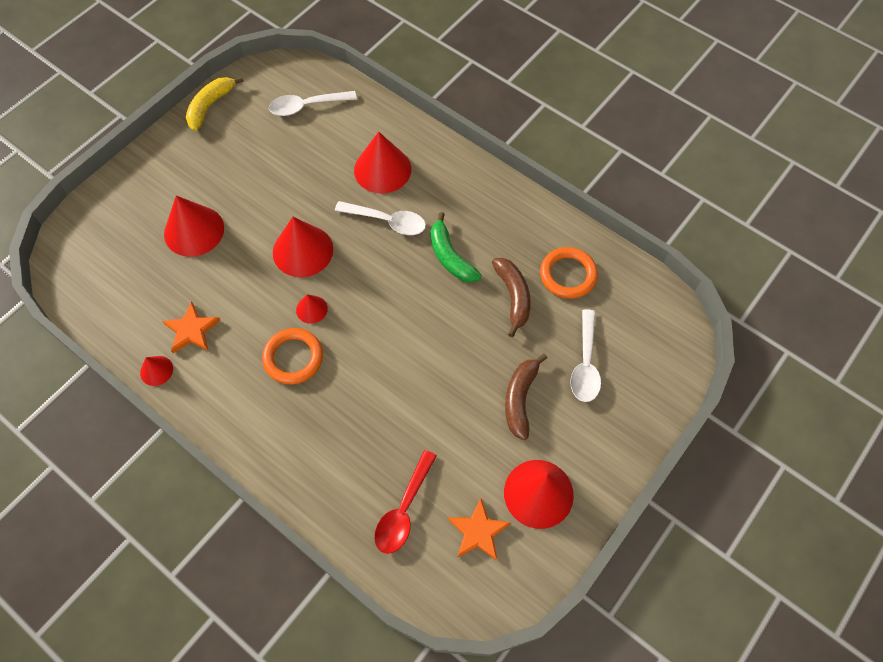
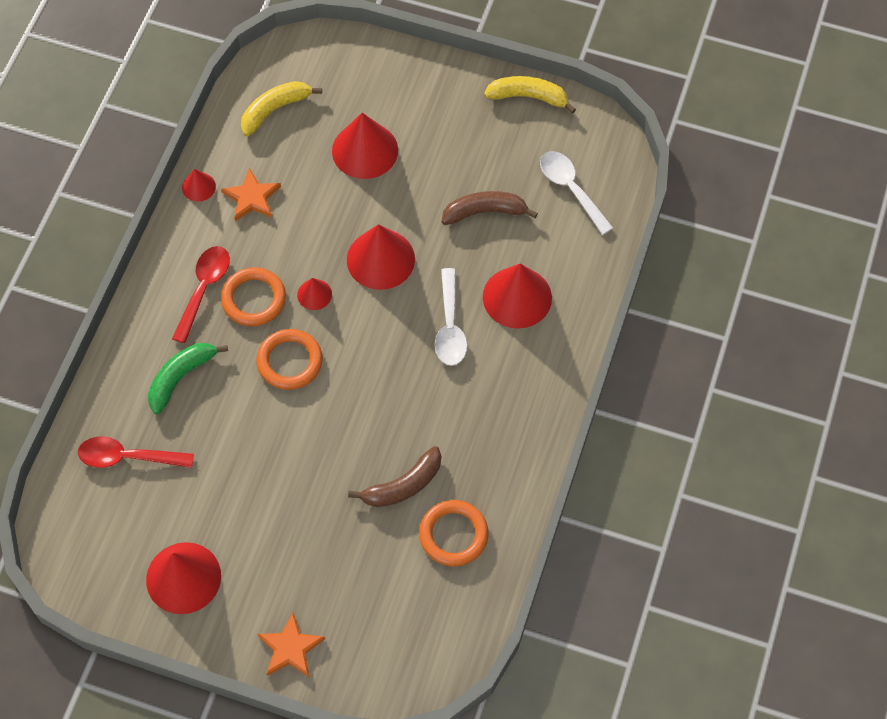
camera: 70 degrees right, 0 degrees up
(114, 286) = (275, 110): none -> yellow banana
(263, 396) = (204, 289): none -> red spoon
(366, 347) = (290, 361): none -> orange ring
(450, 256) = (429, 405): green banana -> green banana (181, 377)
(478, 532) = (126, 532): orange star -> orange star (290, 648)
(520, 399) = (282, 529): brown banana -> brown banana (485, 212)
(585, 364) = (346, 584): white spoon -> none

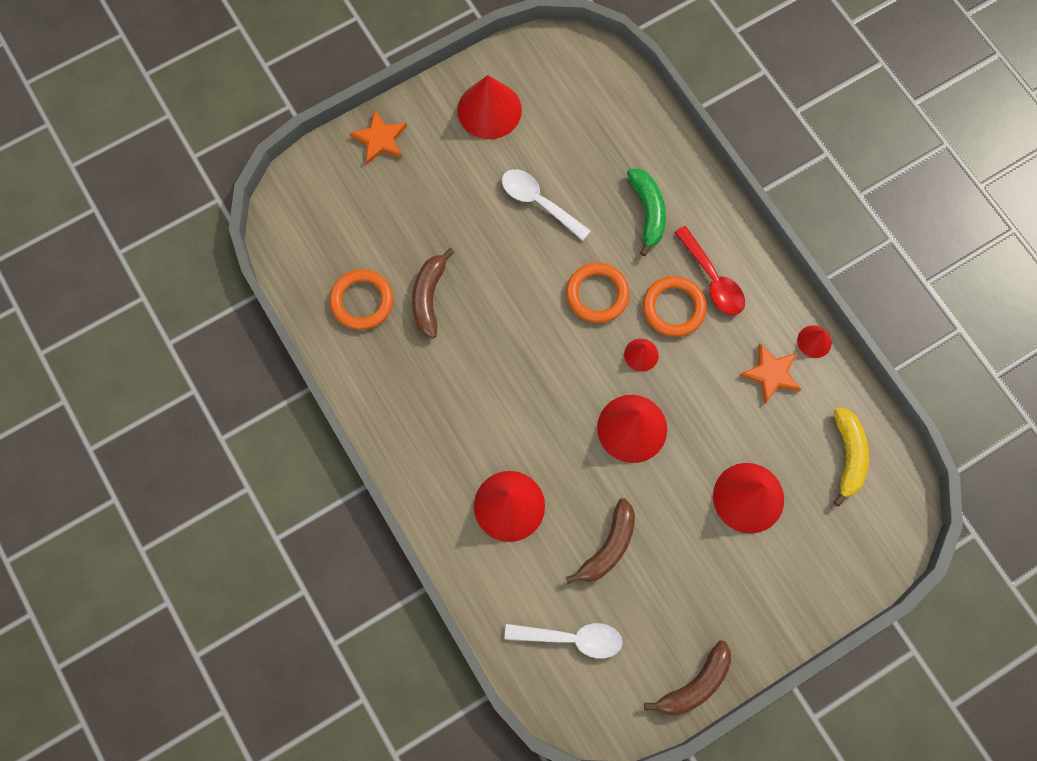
camera: 130 degrees right, 10 degrees up
(128, 457) = (612, 135): red spoon -> none
(450, 327) = (527, 433): white spoon -> white spoon (538, 202)
(528, 97) = (695, 684): yellow banana -> brown banana

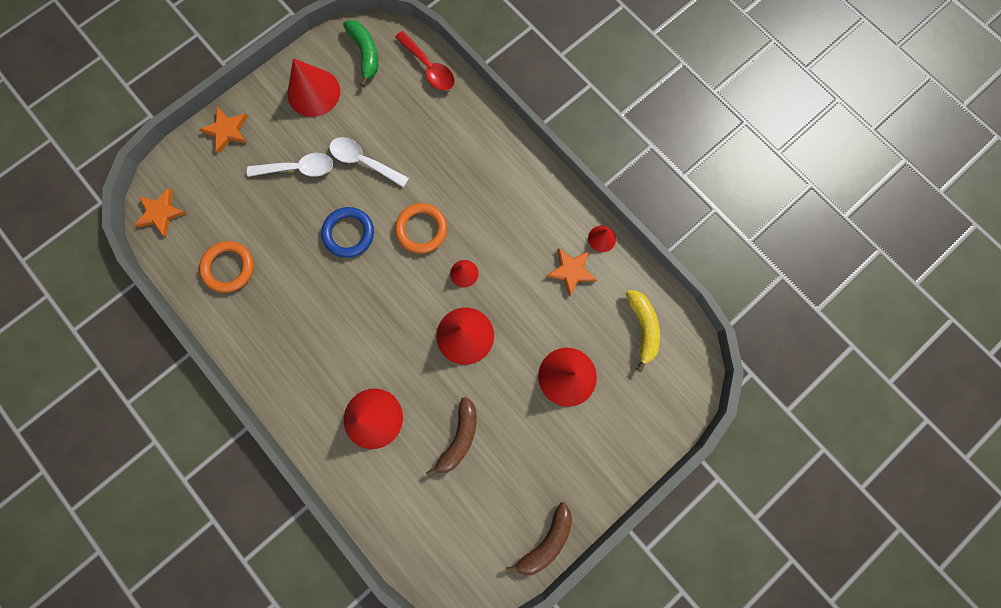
camera: 10 degrees left, 5 degrees up
(290, 223) = (161, 213): none -> orange star
(429, 297) = (284, 255): brown banana -> none
(509, 284) = (349, 233): none -> blue ring
(572, 638) = (439, 521): white spoon -> white spoon (298, 169)
(647, 212) = (453, 155): green banana -> green banana (365, 54)
(673, 308) = (485, 230): orange ring -> none
(712, 279) = (513, 201): red spoon -> red spoon (429, 68)

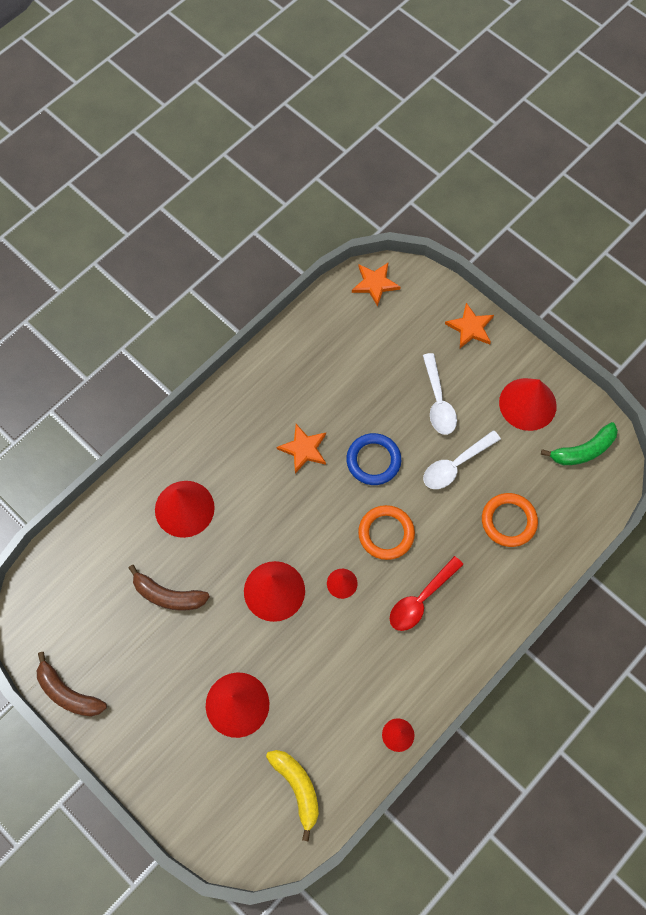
camera: 85 degrees right, 10 degrees down
(229, 268) = (325, 353): orange ring -> orange ring (508, 521)
(364, 161) = (455, 465): white spoon -> white spoon turned 150 degrees counterclockwise
(429, 68) = (578, 520): red spoon -> red spoon (421, 599)
(571, 271) = (356, 701): orange star -> orange star (303, 449)
(642, 328) = (297, 788): yellow banana -> yellow banana turned 105 degrees counterclockwise

